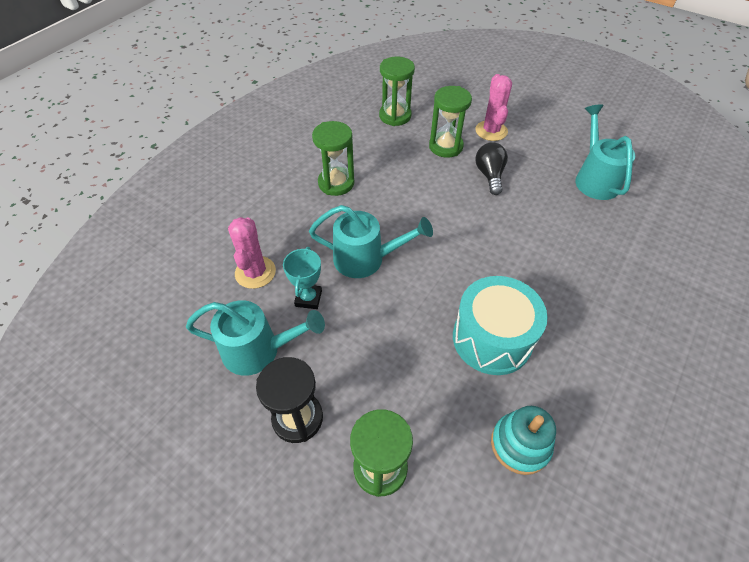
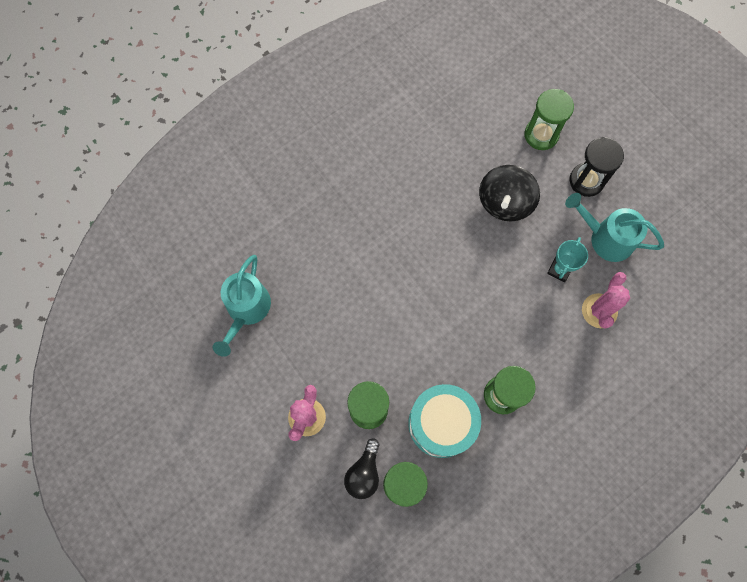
camera: 160 degrees left, 20 degrees up
(366, 259) = (500, 292): turquoise watering can -> none
(396, 353) = (505, 202): none -> black spinning top
(489, 175) = (345, 351): black light bulb -> black light bulb (364, 473)
(492, 338) = (431, 190): turquoise drum -> turquoise drum (441, 423)
(520, 444) = (449, 119): turquoise stacking toy -> none

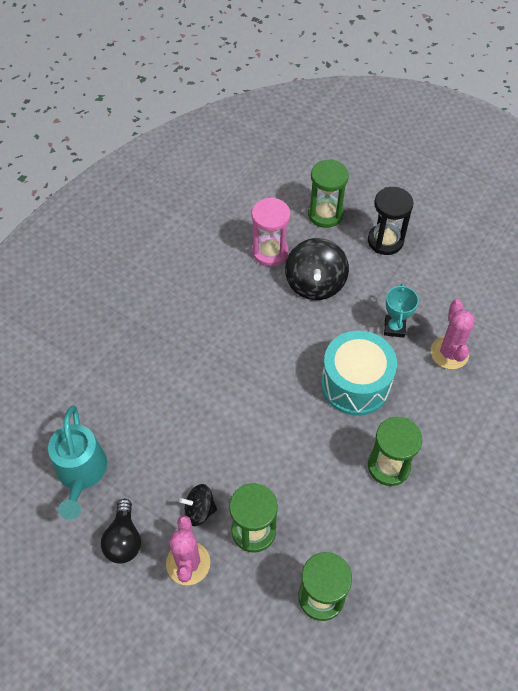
camera: 20 degrees left, 15 degrees down
(331, 376) = (199, 510): none -> black spinning top
(364, 473) = (274, 601): black light bulb -> black light bulb (124, 539)
(441, 423) = (337, 517): turquoise drum -> turquoise drum (355, 384)
(475, 157) = (270, 252): none -> pink hourglass
(605, 238) = (425, 285): turquoise watering can -> none

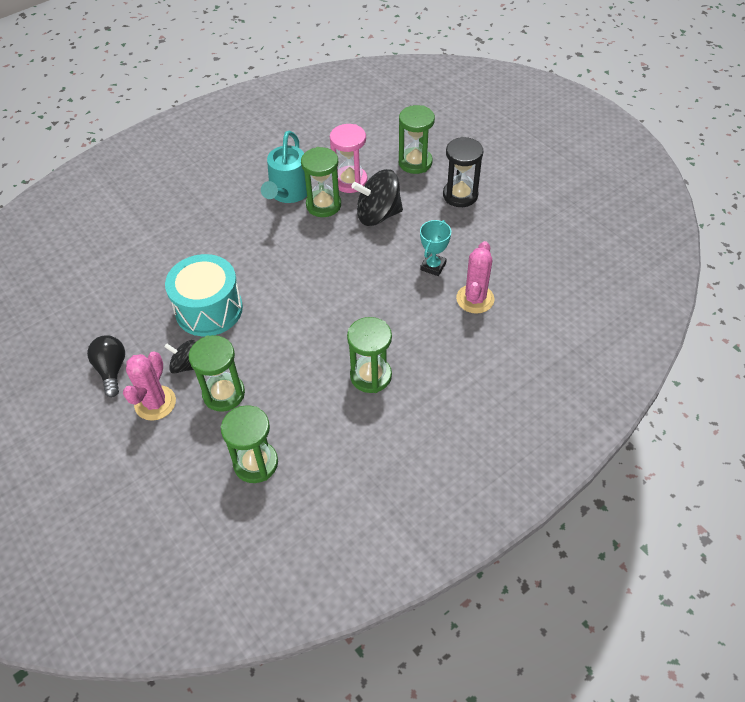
camera: 20 degrees right, 5 degrees down
(81, 474) = (103, 311): turquoise watering can -> turquoise watering can (288, 193)
(124, 539) = (112, 370): black light bulb -> black light bulb turned 150 degrees clockwise
(255, 286) = (323, 205): none -> green hourglass
(315, 283) = (378, 215): black spinning top -> black spinning top turned 60 degrees clockwise
(355, 384) = (374, 302): turquoise drum -> turquoise drum (209, 309)

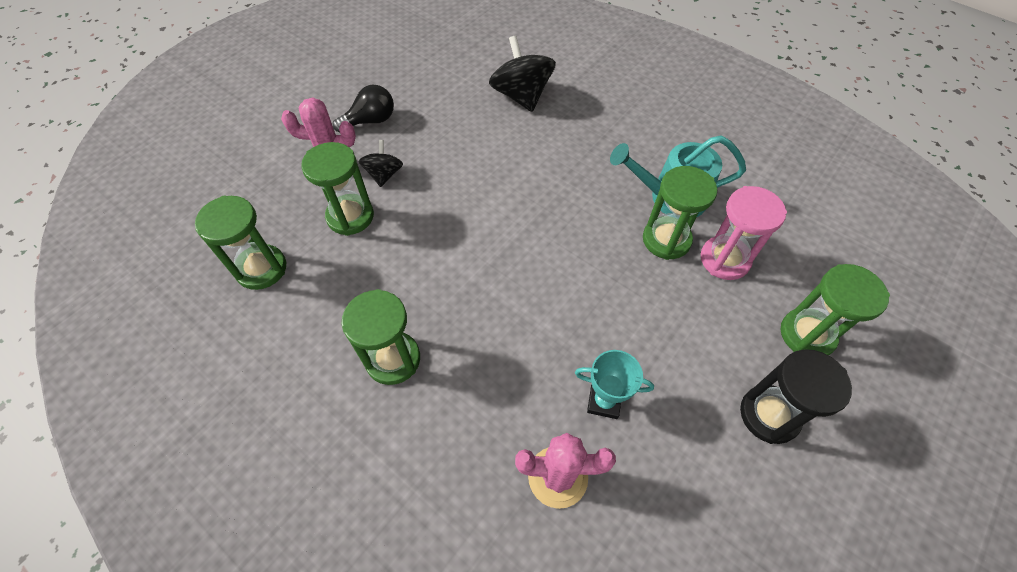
camera: 75 degrees right, 5 degrees up
(209, 309) = (463, 172): turquoise drum -> none
(378, 215) = (676, 307): black spinning top -> black spinning top (521, 96)

